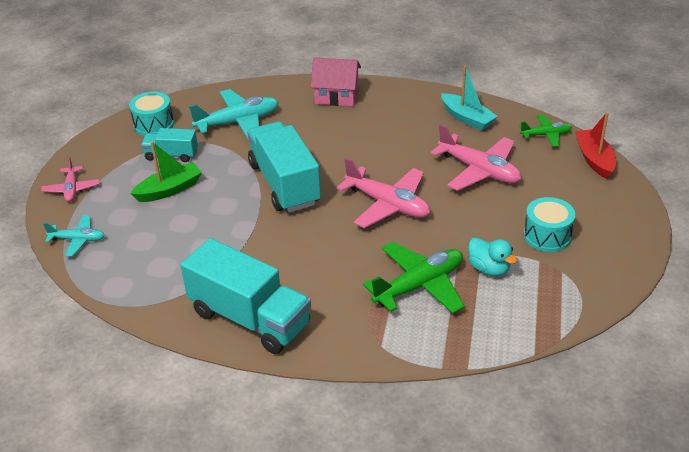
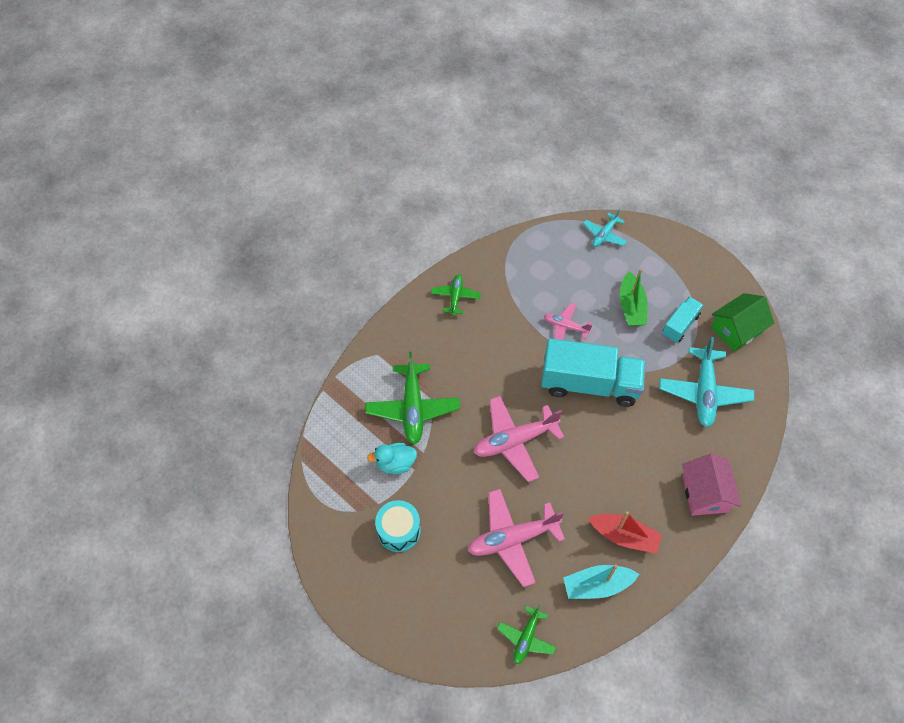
camera: 120 degrees right, 20 degrees up
(71, 189) = (671, 249): pink plane -> pink plane (565, 327)
(154, 124) = (736, 330): turquoise drum -> green house
(250, 318) = (455, 297): turquoise truck -> green plane
(336, 96) = (705, 493): pink house -> pink house turned 45 degrees counterclockwise
(594, 159) = (462, 651): red boat -> red boat (624, 536)

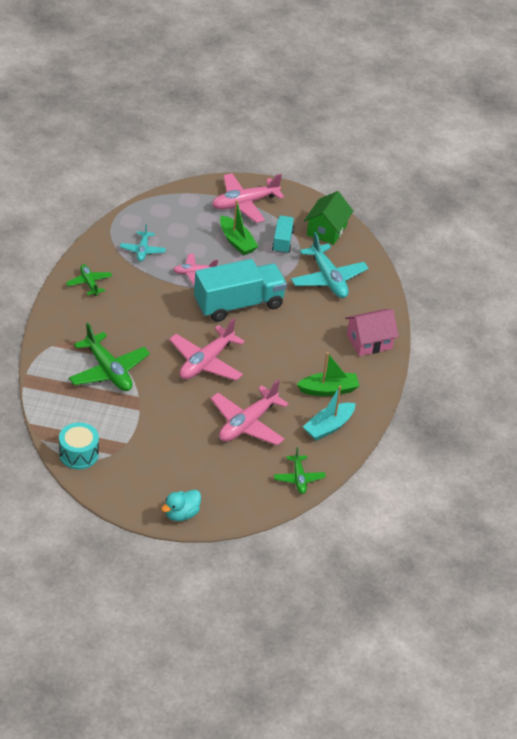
camera: 35 degrees left, 15 degrees down
(395, 463) = (121, 412): turquoise duck -> turquoise duck (181, 514)
(399, 530) = (155, 453): turquoise drum -> turquoise drum (79, 454)
(604, 234) = (182, 199): turquoise plane -> turquoise plane (143, 250)
(624, 536) = (328, 390): red boat -> green boat
(666, 263) = (244, 203): none -> pink plane
(705, 493) = (369, 342): pink house -> pink house turned 75 degrees counterclockwise

